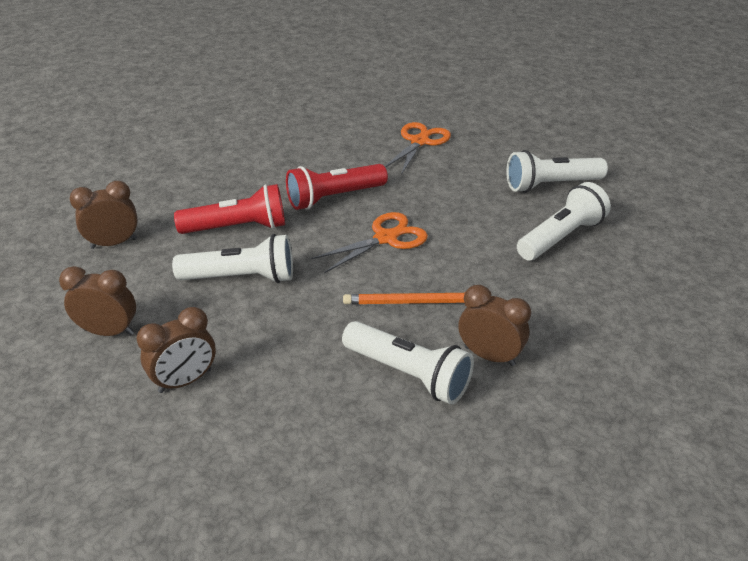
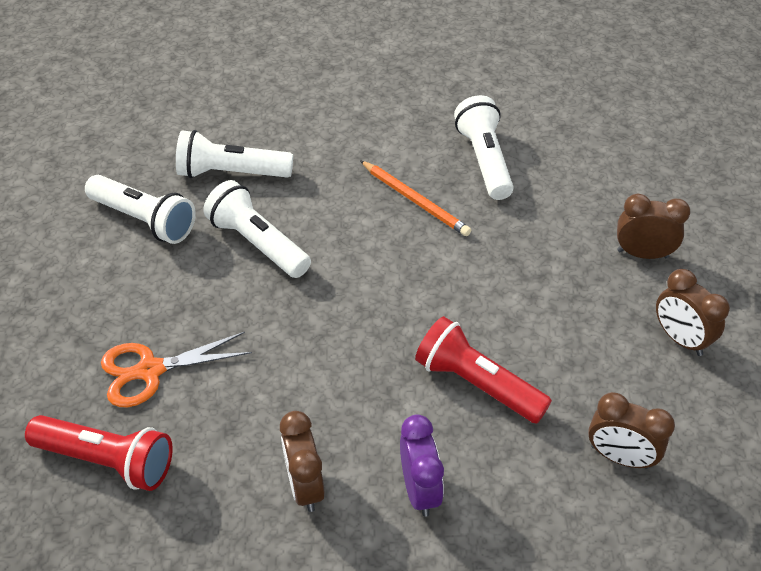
camera: 135 degrees left, 10 degrees up
(222, 175) = (419, 489): none -> purple clock
(241, 277) = (526, 318): white flashlight -> white flashlight (257, 243)
(334, 198) = (343, 353): red flashlight -> red flashlight (108, 460)
(385, 238) = (361, 270): orange scissors -> none
(489, 356) = (419, 137): brown clock -> brown clock (305, 485)

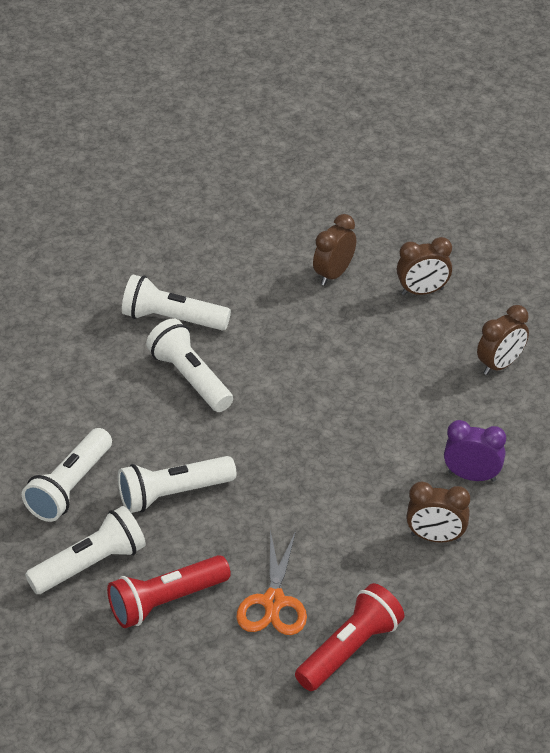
camera: 65 degrees left, 5 degrees down
(415, 200) = (190, 378): orange pencil -> white flashlight
(477, 384) = (400, 412): red flashlight -> red flashlight (166, 602)

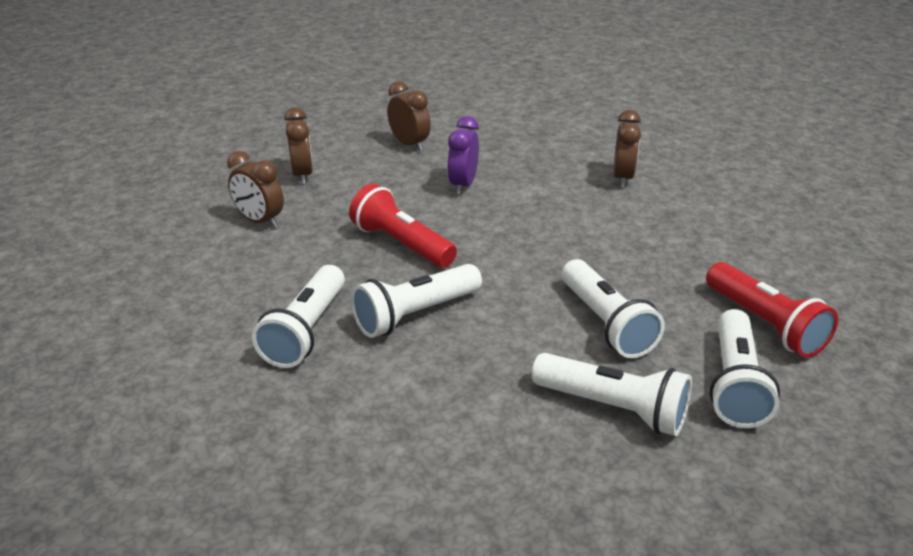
camera: 90 degrees left, 10 degrees down
(90, 564) = (735, 384): white flashlight -> white flashlight turned 135 degrees counterclockwise
(273, 602) = (732, 258): orange scissors -> none
(349, 649) = (769, 219): red flashlight -> red flashlight (401, 244)
(472, 476) = (547, 161): purple clock -> purple clock (463, 185)

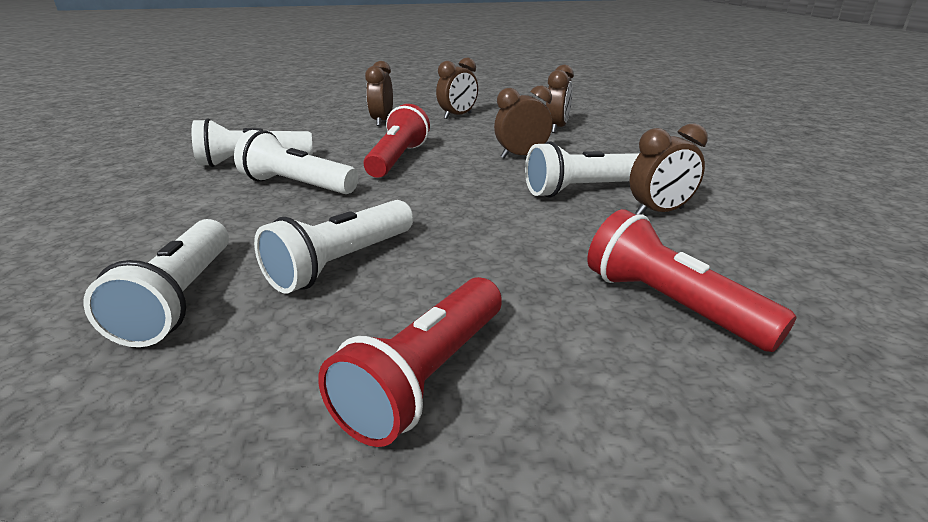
camera: 60 degrees right, 5 degrees down
(463, 185) = (521, 156): purple clock -> brown clock
(735, 384) = (257, 376): white flashlight -> white flashlight (583, 190)
(737, 226) = (670, 305): none -> red flashlight

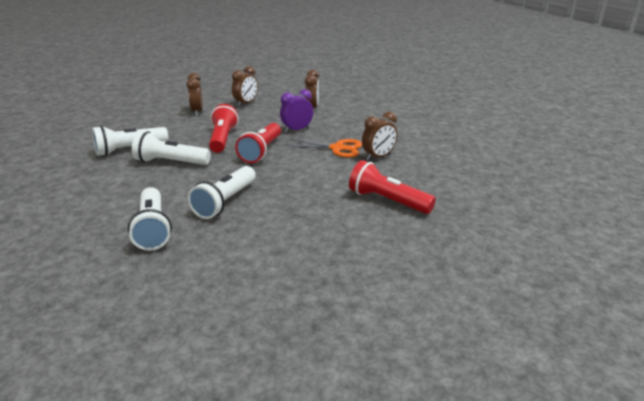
camera: 15 degrees left, 0 degrees up
(426, 377) = (291, 243): red flashlight -> red flashlight (261, 151)
(521, 156) = (297, 130): brown clock -> purple clock
(583, 190) = (337, 148): white flashlight -> orange scissors

